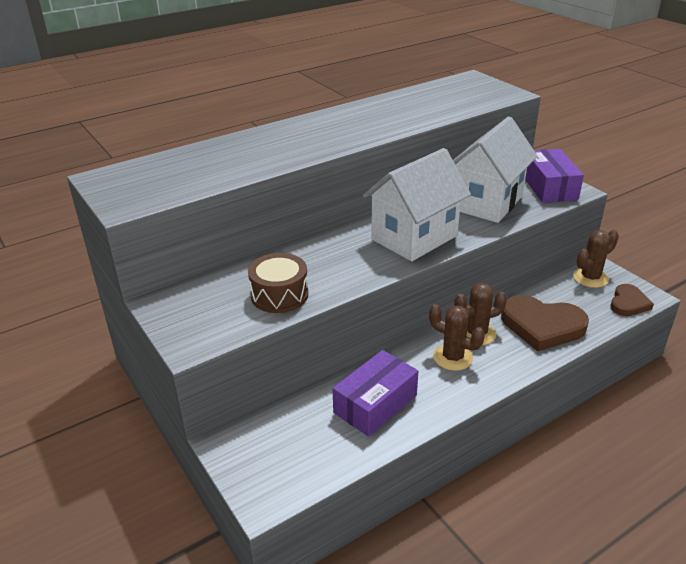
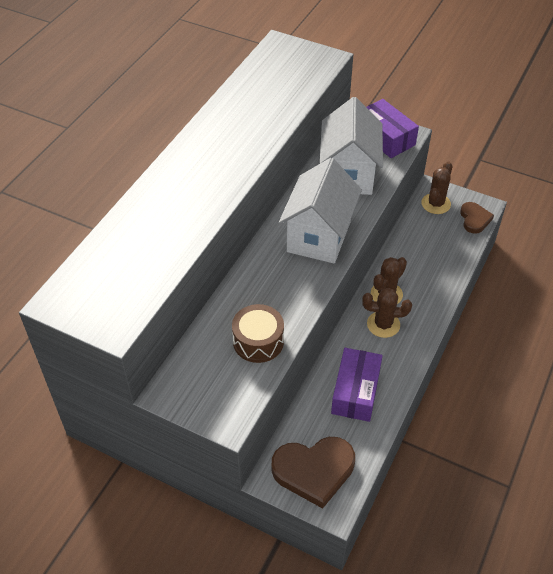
camera: 30 degrees left, 15 degrees up
(542, 326) = (428, 267): brown heart -> brown heart (314, 471)

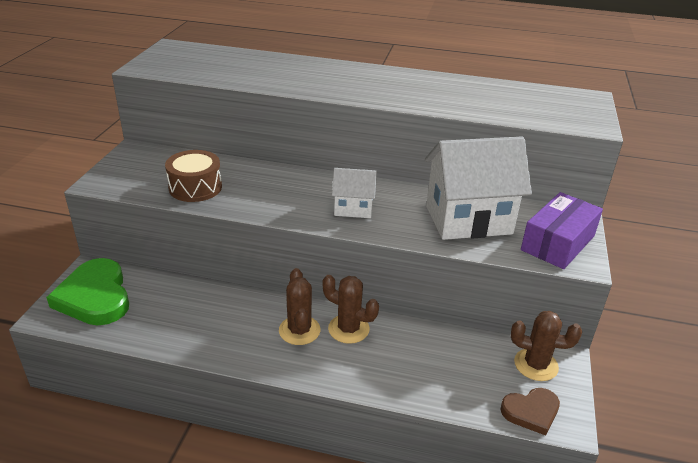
camera: 75 degrees right, 15 degrees down
(314, 471) = (95, 297): brown heart -> green heart
(319, 236) = (353, 209): white house -> white house, size x0.51
(355, 391) = (197, 317): purple box -> none

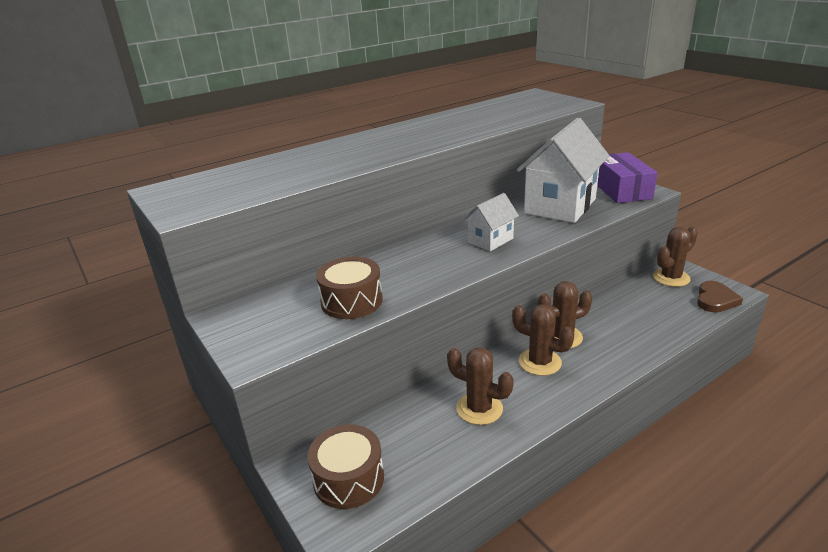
camera: 45 degrees left, 5 degrees down
(95, 297) = (348, 478): green heart -> brown drum
(212, 322) = (479, 408): none -> brown cactus

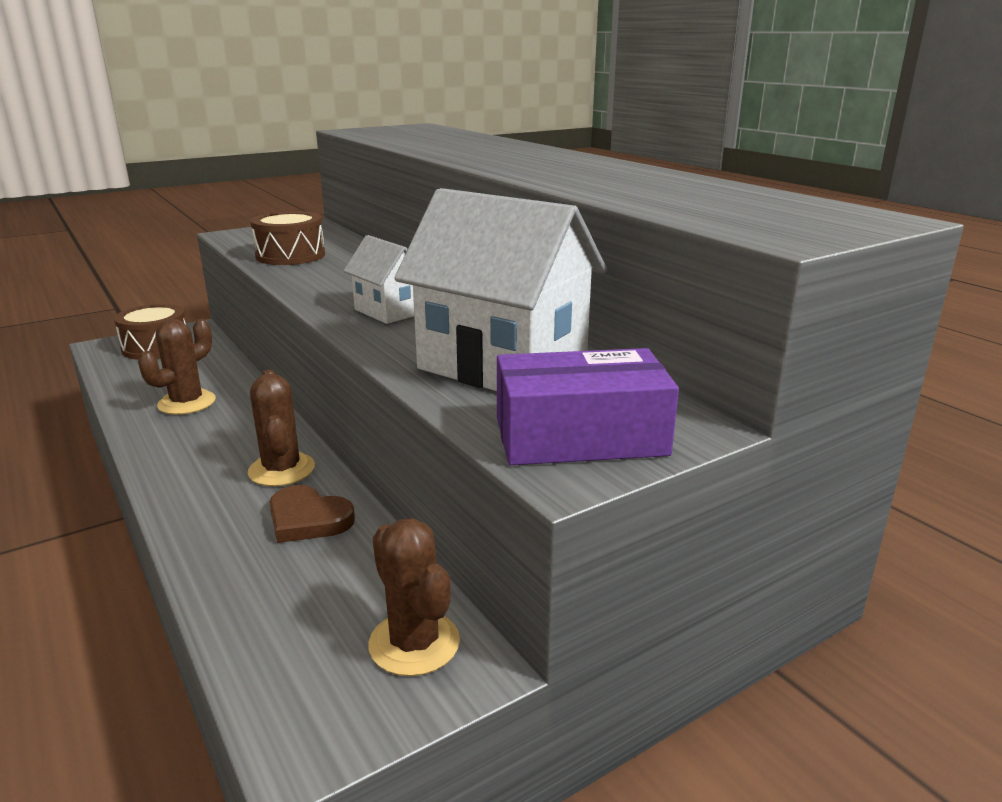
camera: 90 degrees right, 5 degrees down
(539, 362) = (237, 446): brown cactus -> none
(715, 300) = (286, 691): brown heart -> brown heart (308, 519)

